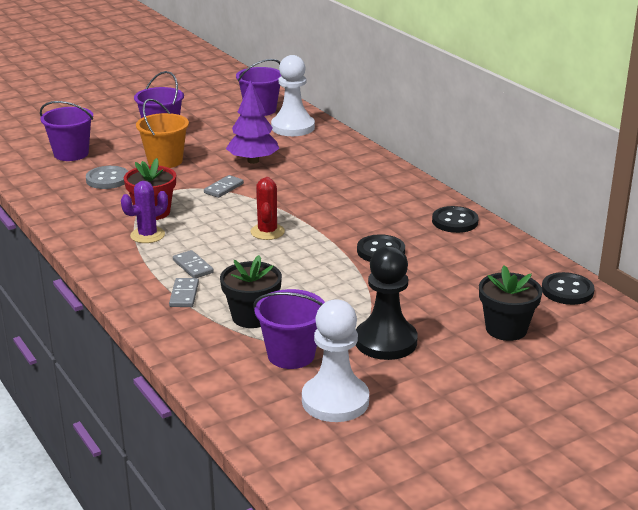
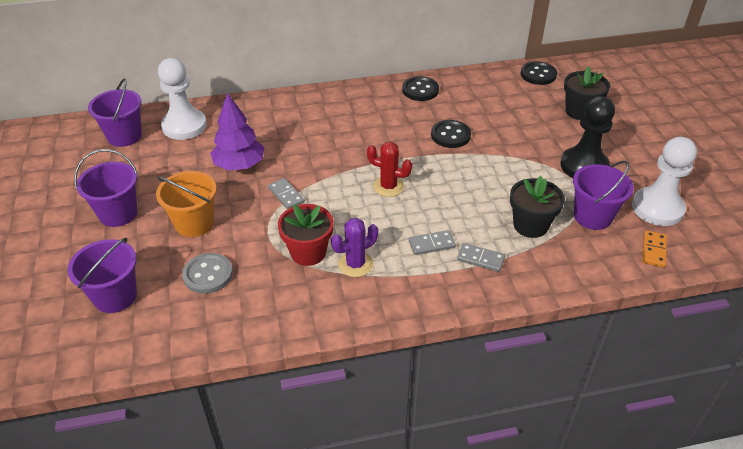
camera: 70 degrees left, 15 degrees up
(147, 235) = (355, 264): purple cactus -> purple cactus turned 75 degrees clockwise
(252, 401) = (654, 250): none -> orange domino

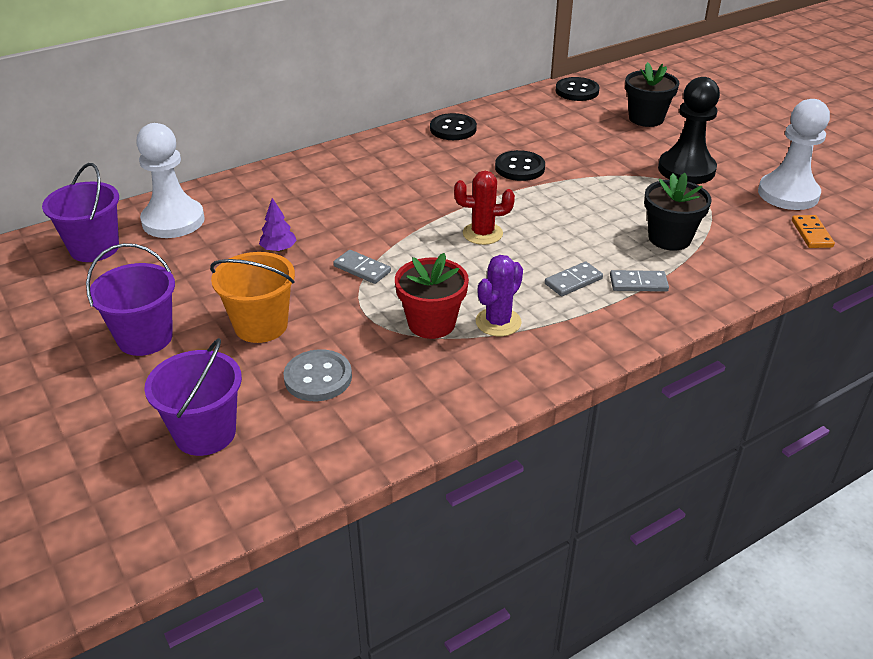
camera: 20 degrees left, 5 degrees down
(239, 165) = (279, 249): purple tree -> purple tree, size x0.51
(592, 216) = (728, 215): purple bucket -> none

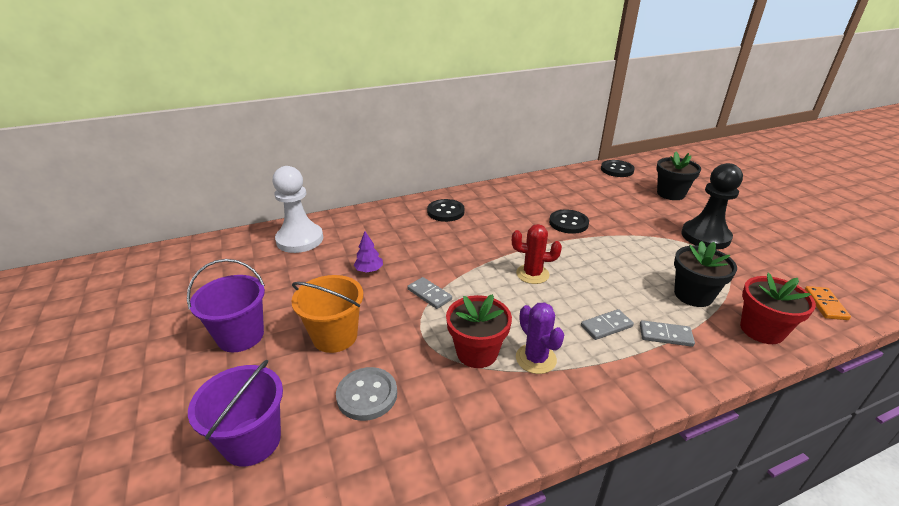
camera: 10 degrees right, 5 degrees down
(94, 248) = (236, 255): purple bucket -> none
(453, 129) = (521, 190): black button -> black button (445, 212)
(498, 322) = (536, 359): purple cactus -> purple cactus turned 75 degrees counterclockwise
(741, 267) = (761, 330): none -> red flower pot
(788, 194) = (797, 265): white pawn -> none

